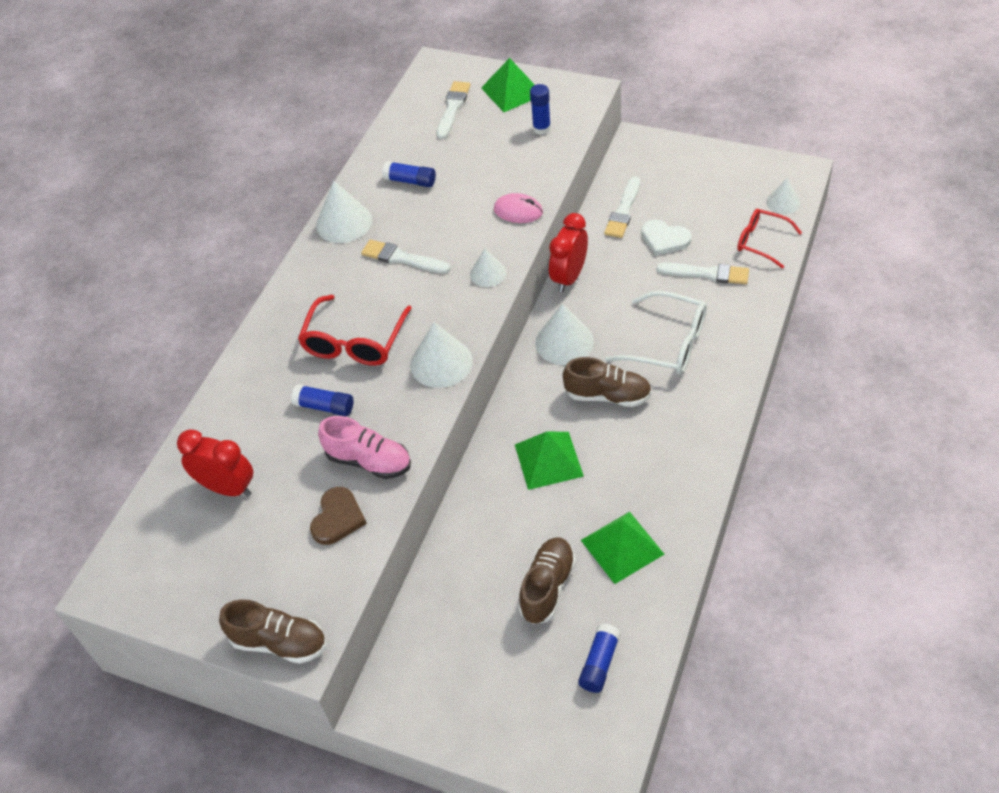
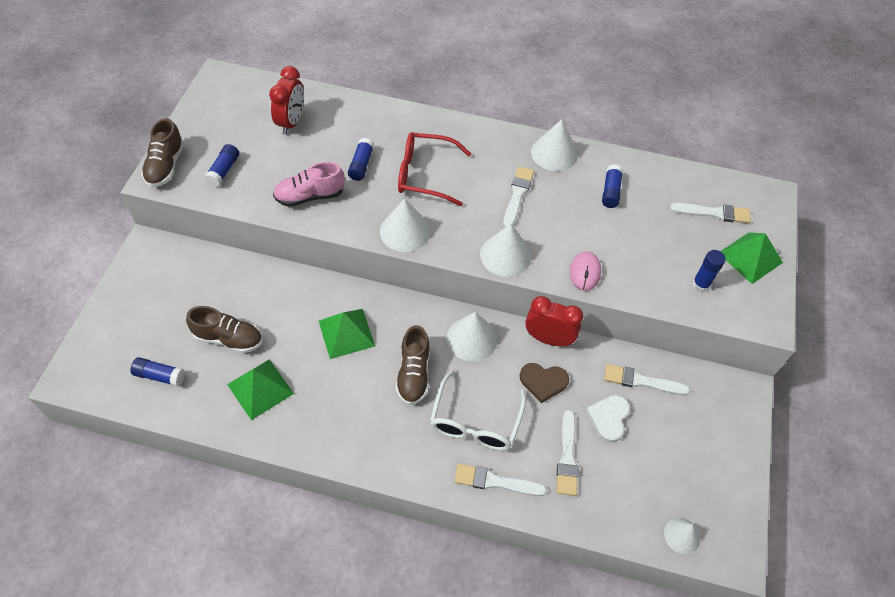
camera: 75 degrees right, 5 degrees up
(303, 565) = (224, 170): none -> blue glue stick
(337, 518) = (261, 184): brown heart -> brown heart (543, 382)
(369, 461) = (310, 196): pink shoe -> pink shoe turned 60 degrees clockwise
(488, 273) = (505, 255): white cone -> white cone, size x1.63
(735, 331) = (495, 481): none -> white brush
(761, 242) = (619, 510): red glasses -> none

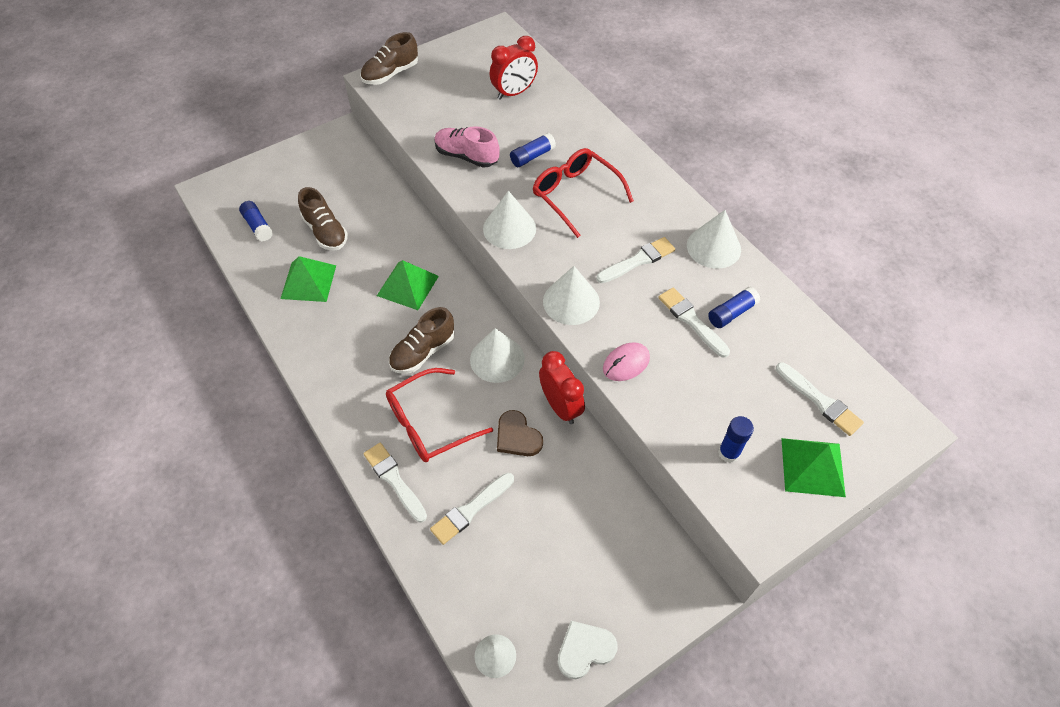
camera: 45 degrees right, 0 degrees up
(224, 170) = (426, 100): blue glue stick -> none
(475, 422) = (429, 423): white glasses -> red glasses
(609, 418) = (540, 509): white heart -> white heart (585, 650)
(641, 381) = (604, 503): white brush -> white brush (691, 321)

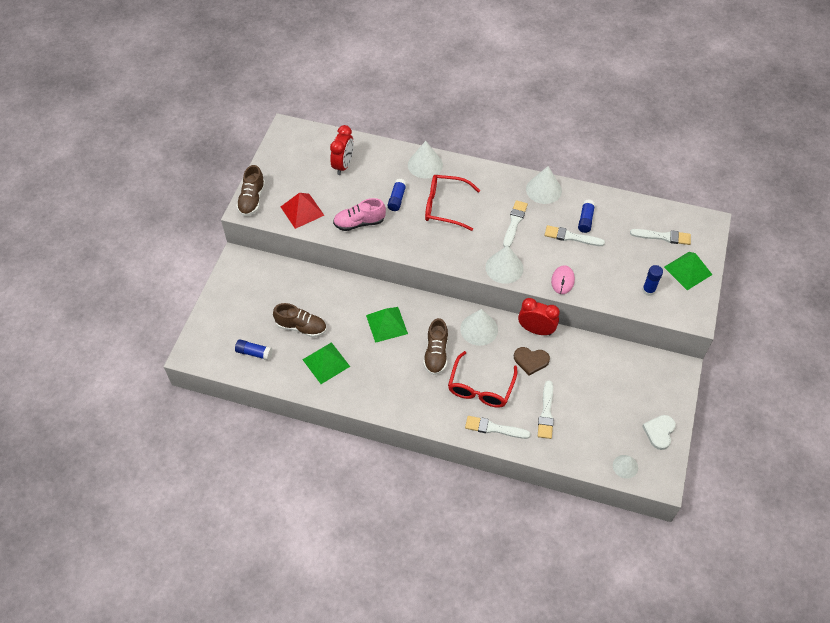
camera: 40 degrees left, 0 degrees up
(424, 111) = (302, 211): none -> red pyramid
(509, 228) = (430, 249): white cone -> white cone (425, 165)

